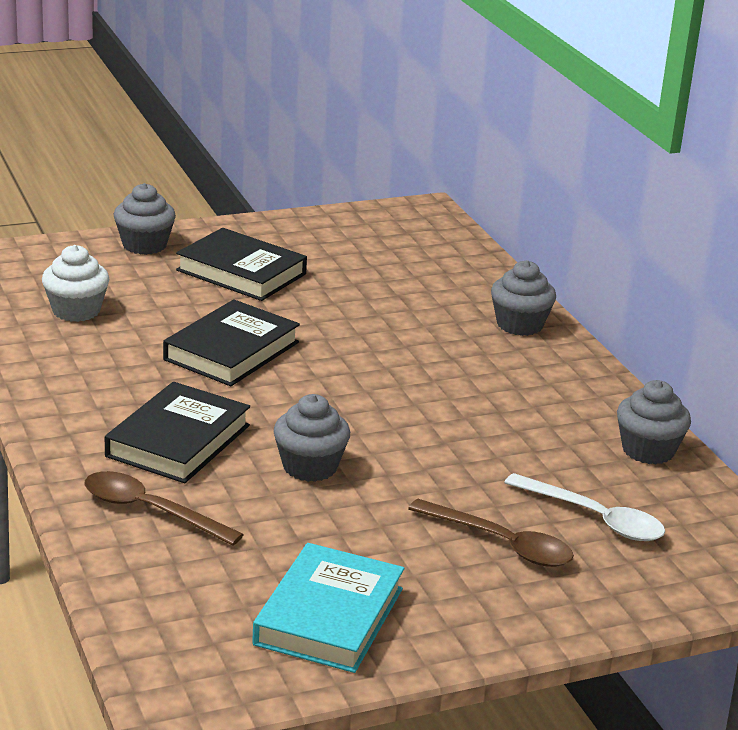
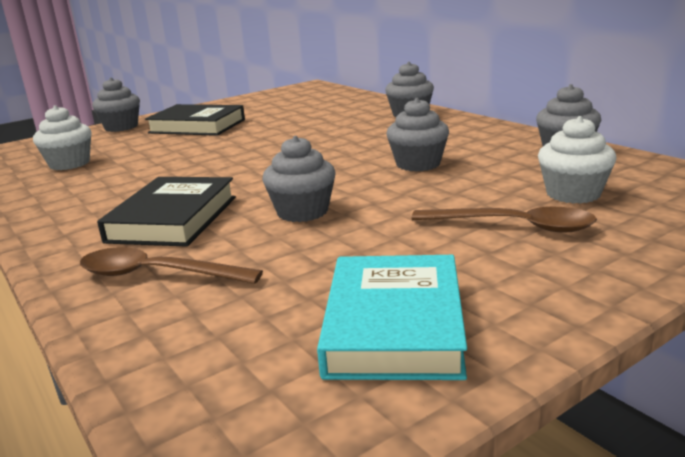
camera: 10 degrees left, 5 degrees down
(231, 351) = (204, 161): black book -> none
(468, 426) = (418, 164): none -> grey cupcake
(594, 518) = (573, 194): white spoon -> white cupcake

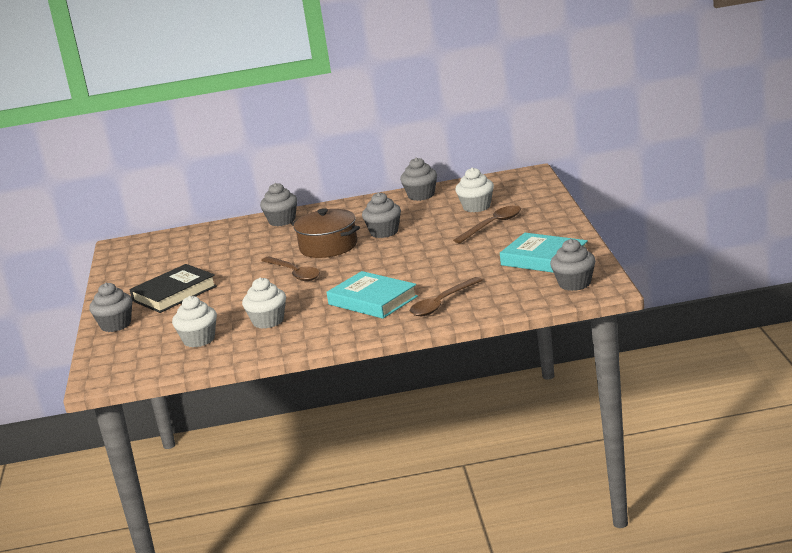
camera: 60 degrees left, 0 degrees up
(113, 180) = (268, 321): none -> white cupcake
(173, 219) = (373, 300): black book -> turquoise book
(260, 156) = (294, 273): none -> brown spoon
(302, 212) = (411, 267): grey cupcake -> grey cupcake (574, 284)
(350, 150) = (328, 246): none -> brown pot

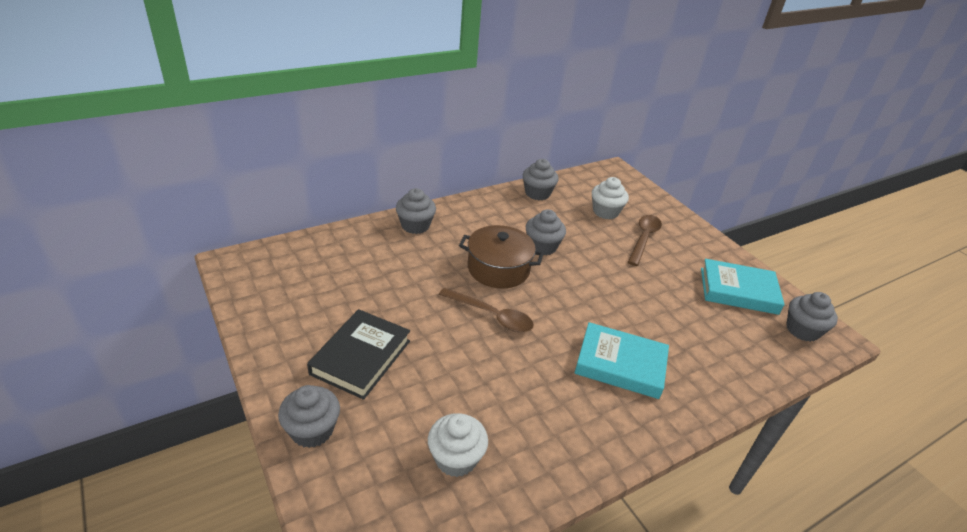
camera: 30 degrees left, 15 degrees up
(268, 321) = (523, 411): white cupcake -> none
(442, 303) = (701, 367): brown spoon -> none

